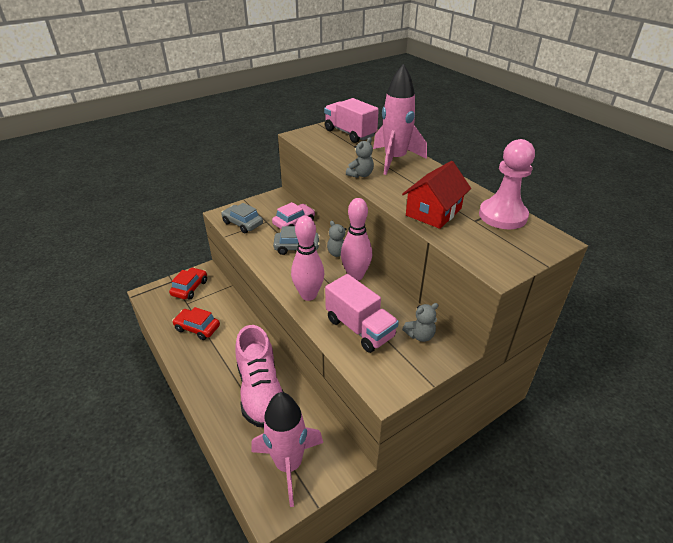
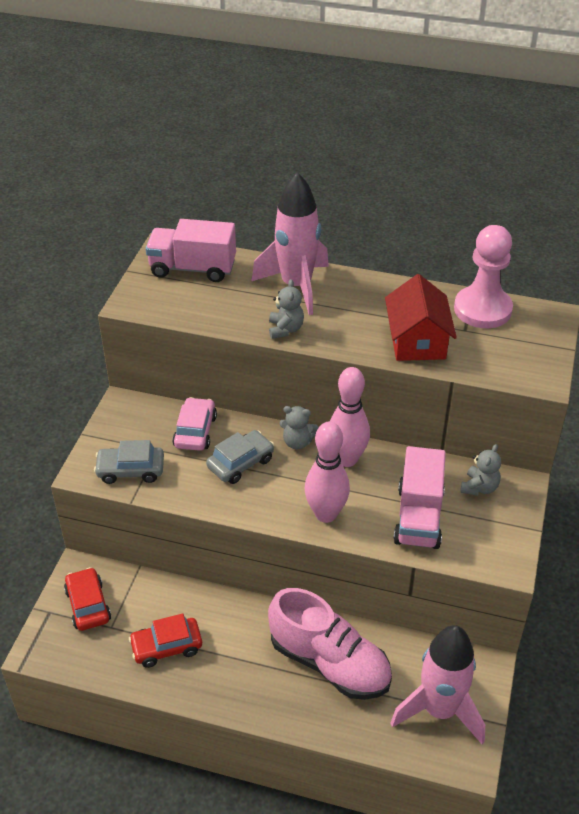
camera: 40 degrees left, 5 degrees up
(360, 328) = (418, 517): pink truck -> pink truck turned 90 degrees clockwise

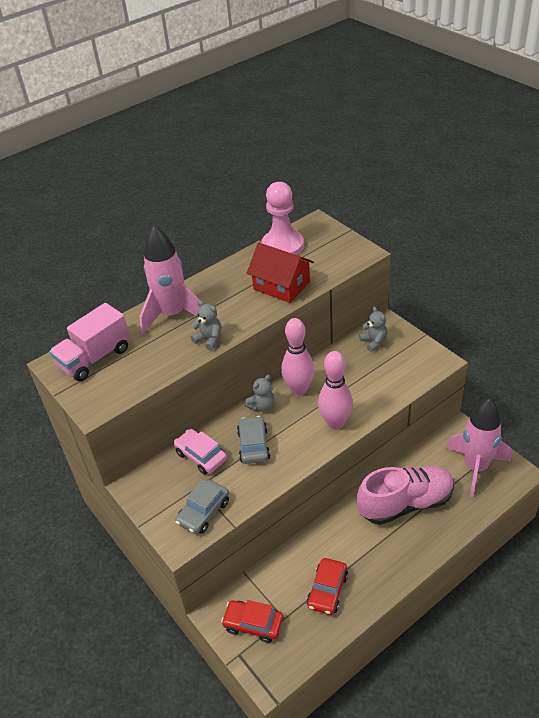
camera: 50 degrees left, 0 degrees up
(418, 517) = (374, 380): pink truck -> none

